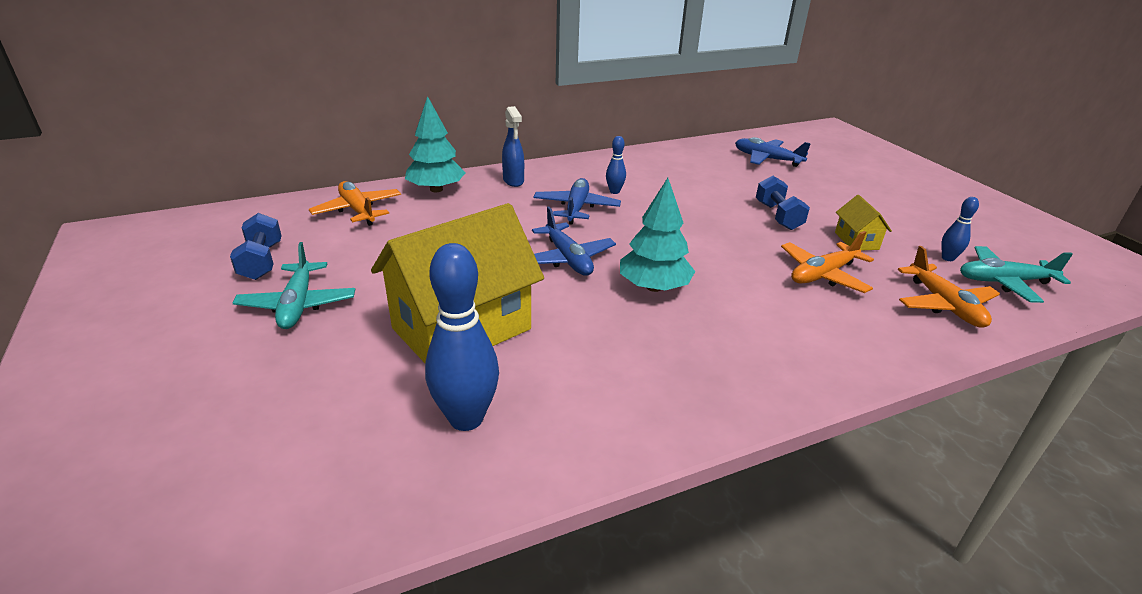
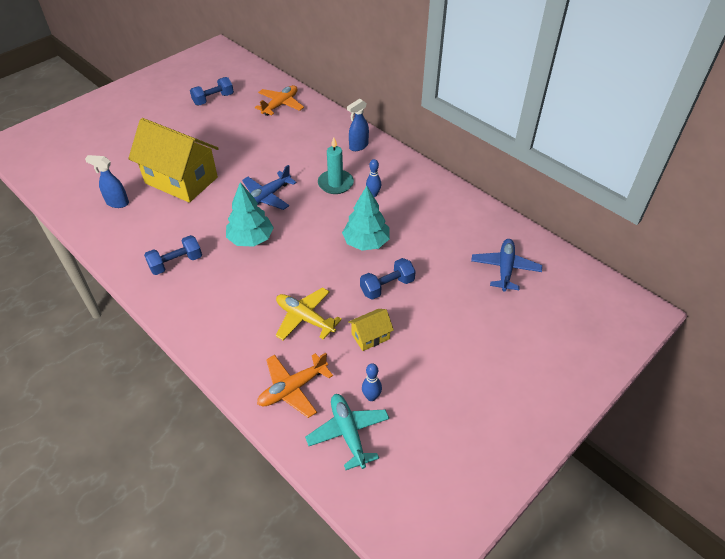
camera: 70 degrees right, 15 degrees up
(298, 304) = (182, 125): turquoise plane -> none
(436, 189) = (325, 121): turquoise tree -> turquoise tree (366, 242)
(466, 418) = (117, 203): blue bowling pin -> blue spray bottle
(576, 208) = (335, 183): blue plane -> turquoise candle
(679, 366) = (176, 263): none -> blue dumbbell
(823, 275) = (305, 318): orange plane -> yellow plane

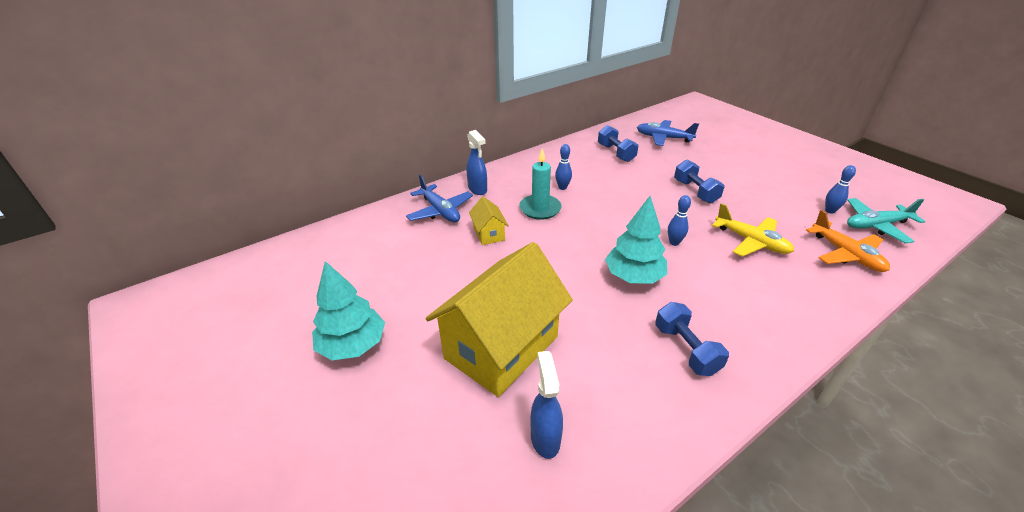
camera: 80 degrees left, 10 degrees down
(117, 203) = (545, 438): blue spray bottle -> blue spray bottle turned 150 degrees clockwise
(213, 99) = (298, 309): blue dumbbell -> blue dumbbell (615, 153)
(266, 197) = (555, 260): blue plane -> blue plane (440, 211)
(280, 105) = (360, 241): orange plane -> none
(297, 265) = (674, 242): none -> blue bowling pin
(305, 318) = (751, 242): yellow plane -> yellow plane turned 90 degrees counterclockwise
(366, 242) = (635, 197): turquoise tree -> turquoise tree (353, 345)
(370, 336) = (761, 205): yellow house -> yellow house (489, 234)

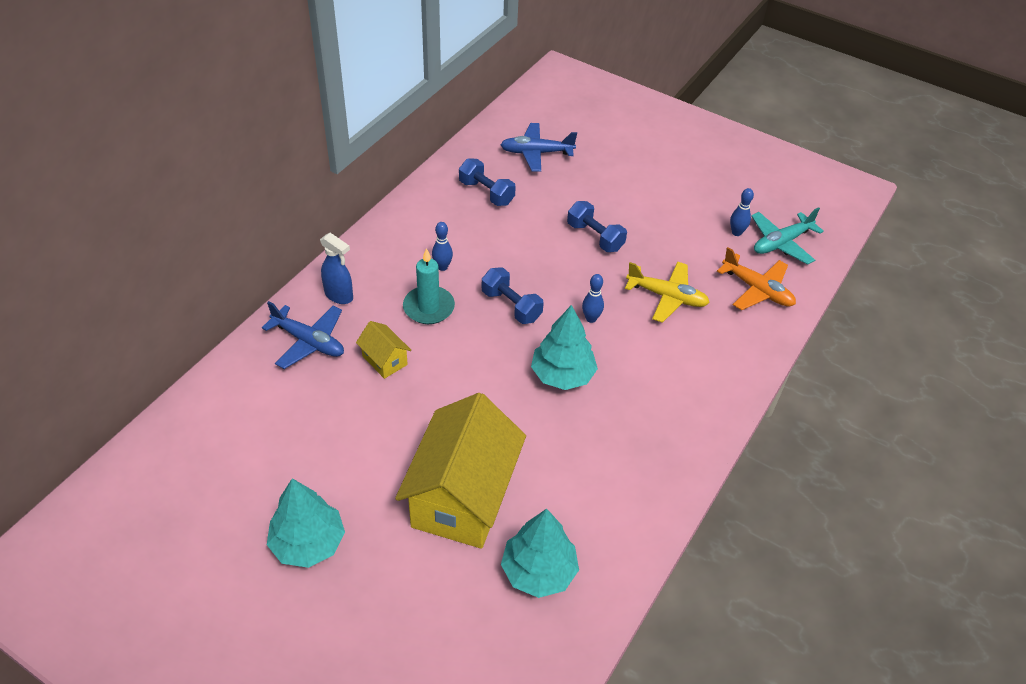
camera: 25 degrees left, 10 degrees up
(545, 438) = (539, 571): blue spray bottle -> turquoise tree
(686, 349) = (634, 445): blue dumbbell -> blue dumbbell (511, 306)

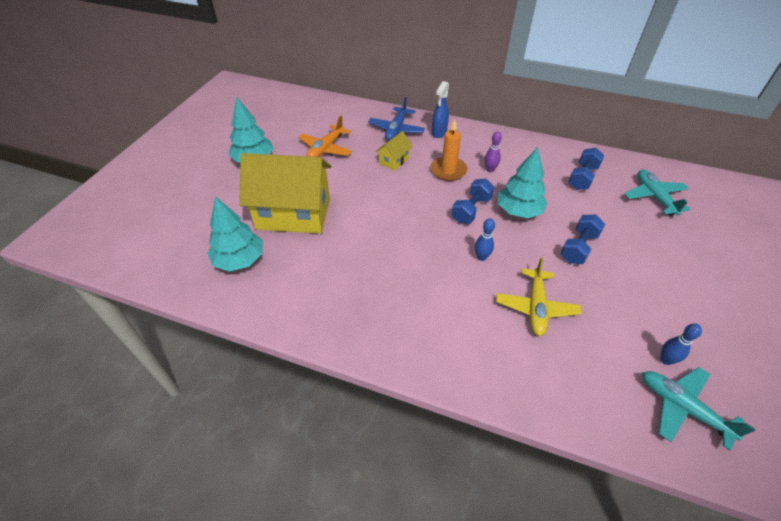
camera: 80 degrees right, 0 degrees up
(428, 307) = (448, 170): turquoise candle -> orange candle
(442, 267) = (490, 170): blue bowling pin -> purple bowling pin
(536, 153) = (654, 197): blue plane -> turquoise plane
(562, 375) = (415, 248): turquoise tree -> turquoise tree (519, 211)
(757, 290) = (590, 385): orange plane -> orange plane (326, 149)

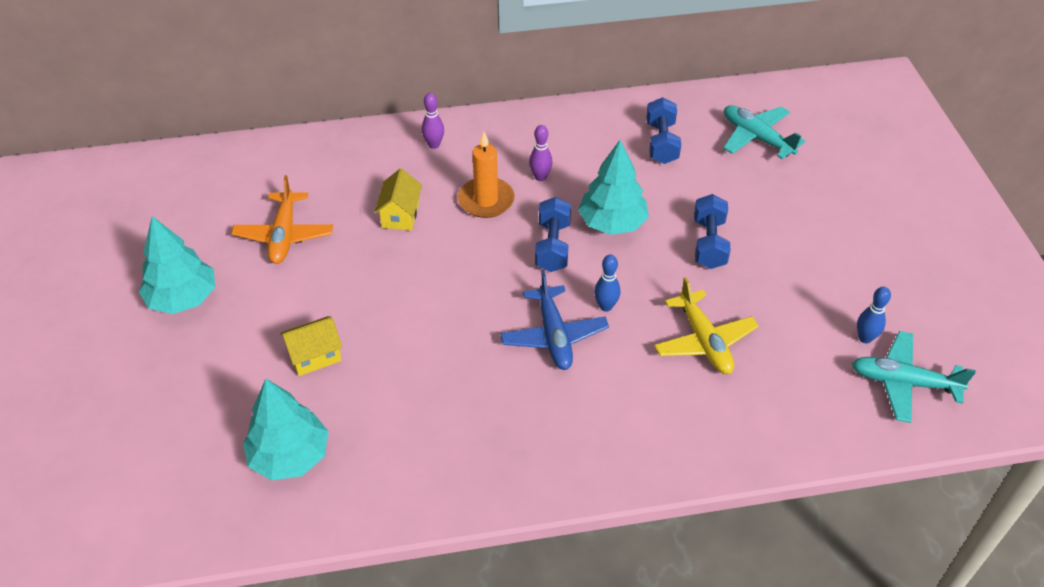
camera: 30 degrees left, 0 degrees up
(293, 214) = (315, 356): yellow house -> yellow house, size x0.43
(396, 129) = (368, 163): blue plane -> blue plane (554, 336)
(439, 133) = (434, 145): blue spray bottle -> purple bowling pin

